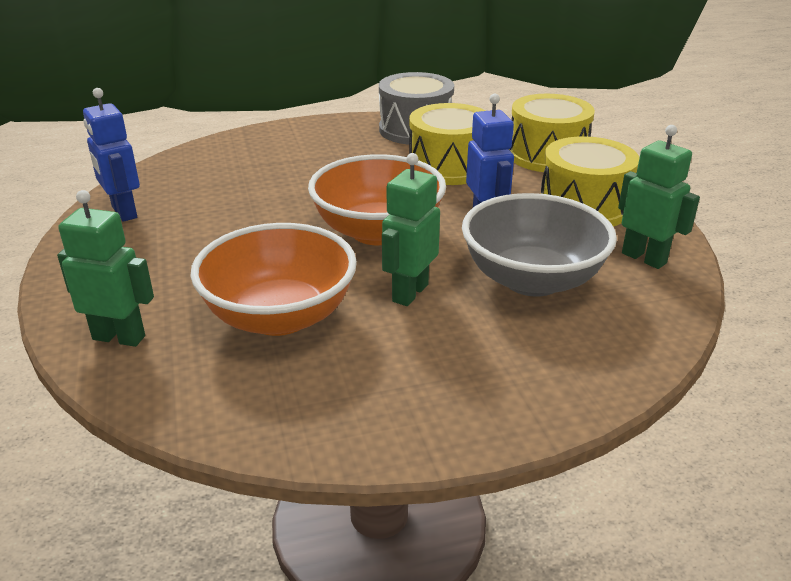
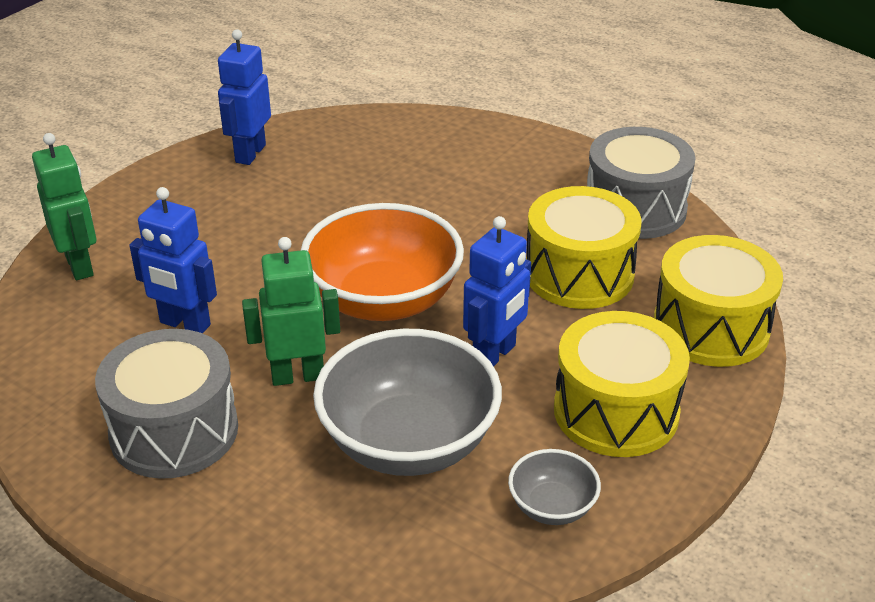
camera: 50 degrees right, 5 degrees up
(279, 316) = (184, 324): orange bowl -> blue robot
(399, 369) = (174, 431): none -> grey drum
(644, 258) = (552, 507): green robot -> grey bowl

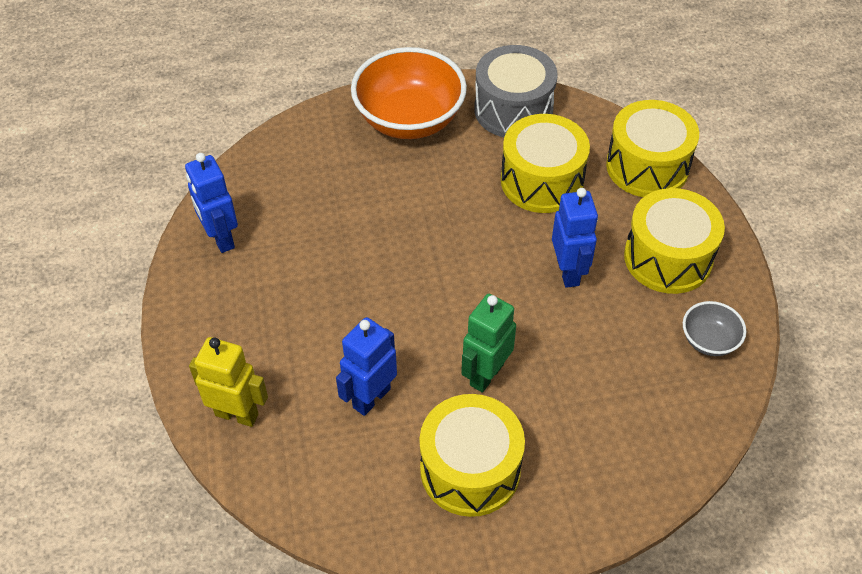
camera: 45 degrees left, 15 degrees up
(80, 266) = (237, 414): green robot -> yellow robot
(174, 431) = (470, 469): grey drum -> yellow drum
(184, 324) = (371, 397): blue robot -> blue robot turned 150 degrees clockwise
(383, 300) = (462, 284): orange bowl -> orange bowl (409, 119)
(408, 442) = (598, 364): grey bowl -> none

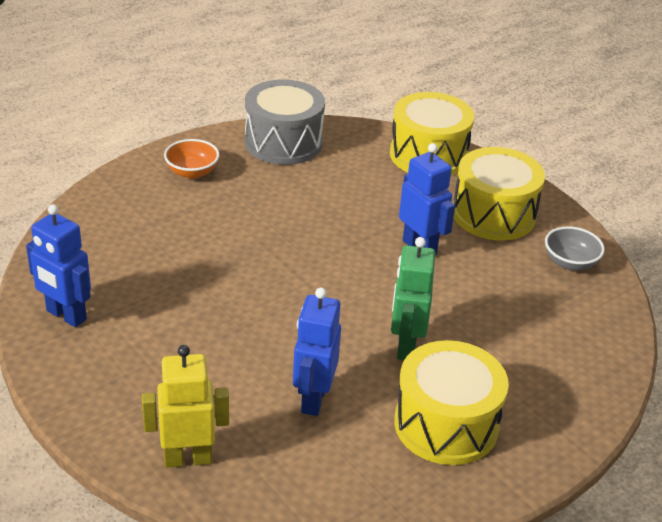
camera: 30 degrees left, 15 degrees down
(409, 119) = (192, 172): orange bowl -> orange bowl, size x0.47
(542, 181) = (347, 188): yellow drum -> none

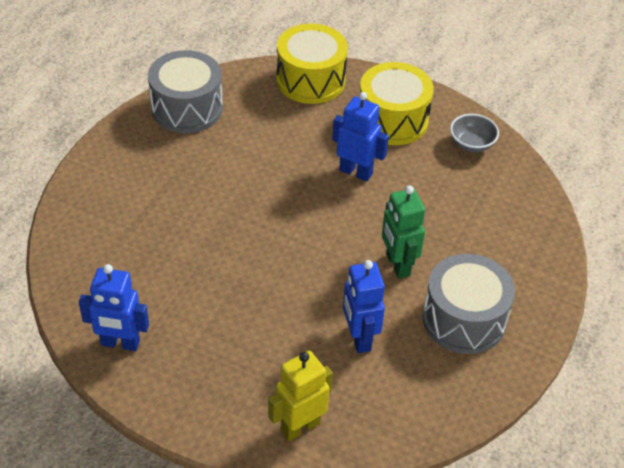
camera: 25 degrees left, 10 degrees up
(192, 172) = (130, 166): orange bowl -> none
(446, 424) = (464, 319): yellow drum -> grey drum

